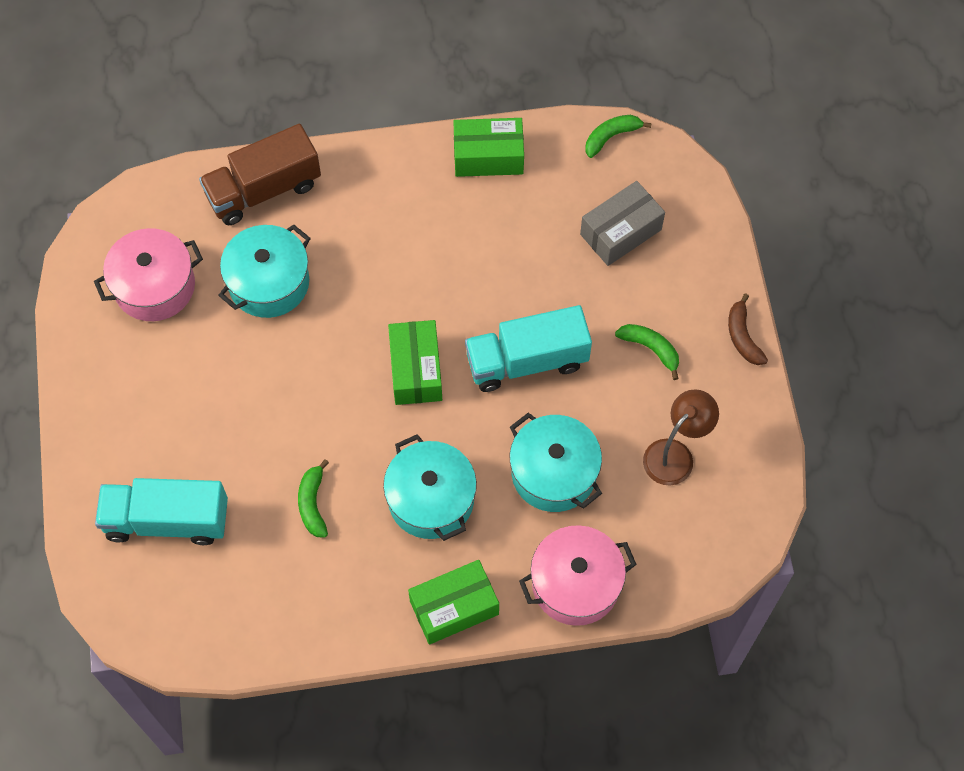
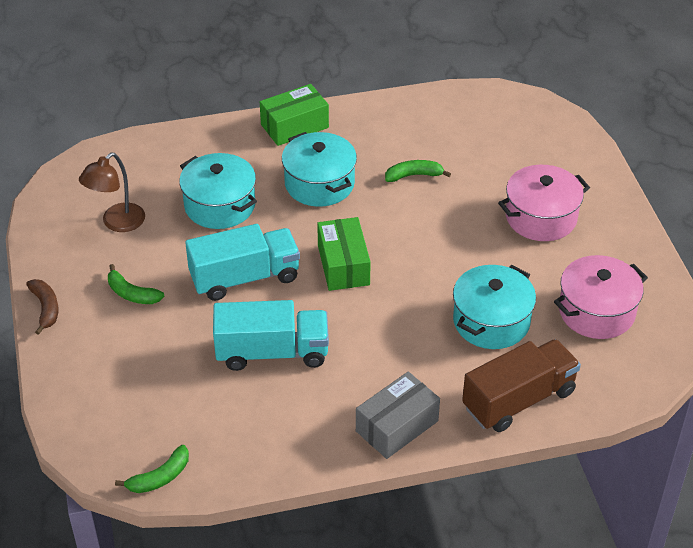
camera: 175 degrees right, 20 degrees down
(167, 520) = (526, 159): turquoise truck -> turquoise truck (272, 352)
(313, 504) = (414, 175): green banana -> green banana turned 90 degrees counterclockwise
(488, 156) = (292, 448): green box -> none
(575, 583) = (202, 144): pink pot -> pink pot (541, 217)
(620, 232) = (154, 386): grey box -> grey box (397, 426)

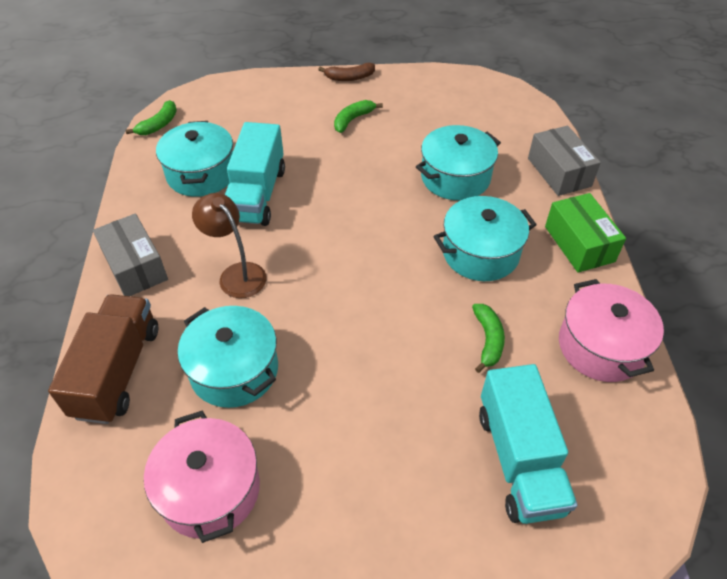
camera: 100 degrees right, 5 degrees up
(117, 223) = (440, 115): brown lamp -> brown lamp (236, 274)
(160, 477) = (159, 124): green banana -> green banana turned 120 degrees counterclockwise
(201, 137) = (559, 172): none -> grey box
(245, 278) = (354, 186): turquoise truck -> turquoise truck (519, 460)
(247, 409) = (201, 174): none -> turquoise pot
(343, 265) = (353, 256): green box -> none
(519, 400) = (117, 371): brown truck -> brown truck turned 150 degrees counterclockwise
(541, 217) = (393, 467): pink pot -> pink pot (601, 346)

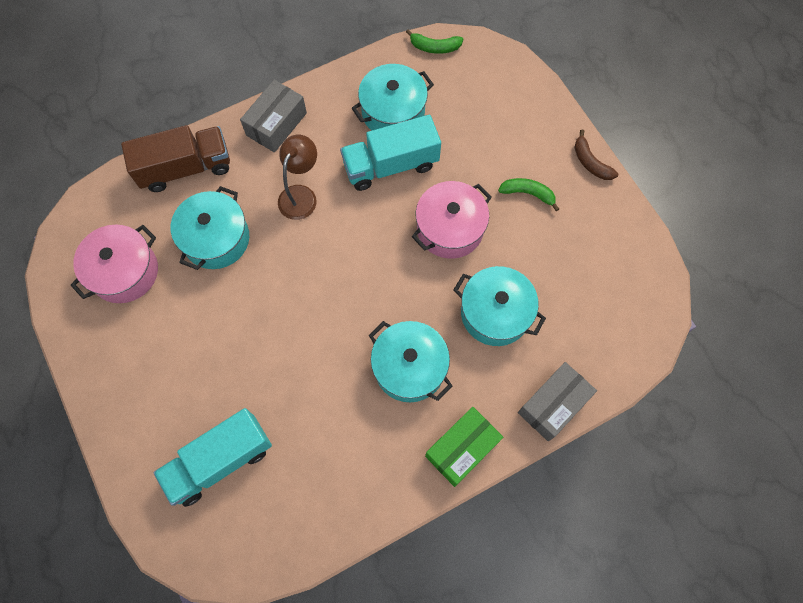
camera: 65 degrees right, 20 degrees up
(488, 340) = (318, 404): green banana -> none
(601, 346) = (350, 496): pink pot -> pink pot (450, 228)

